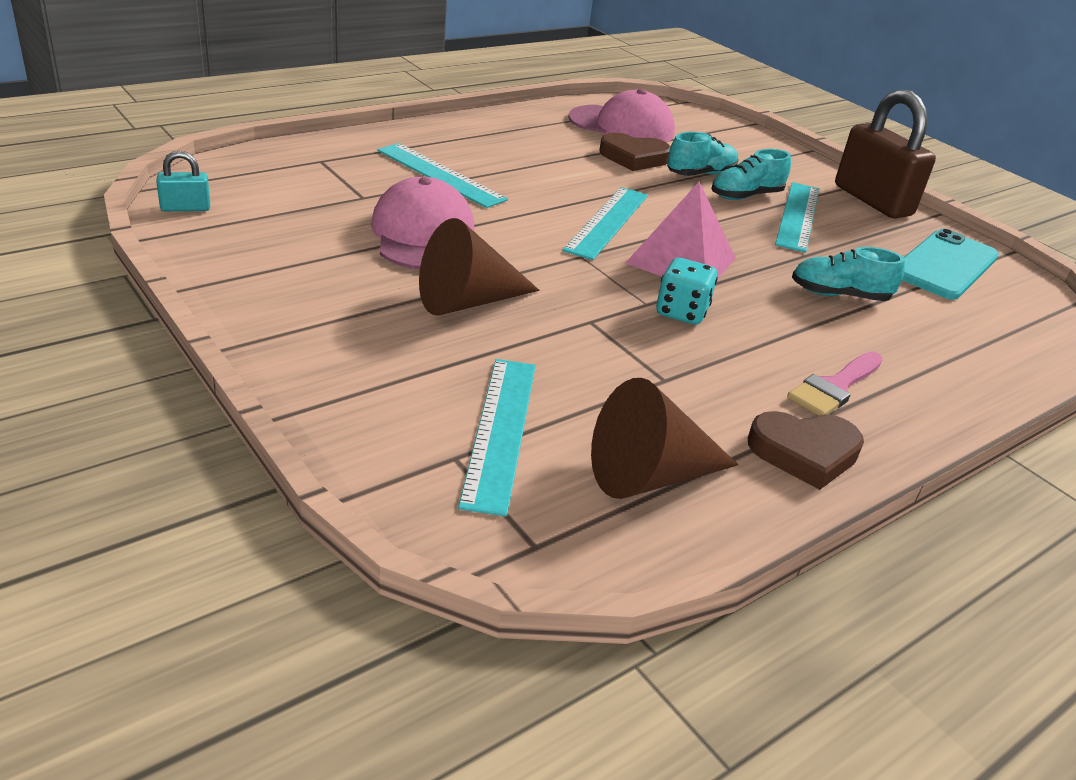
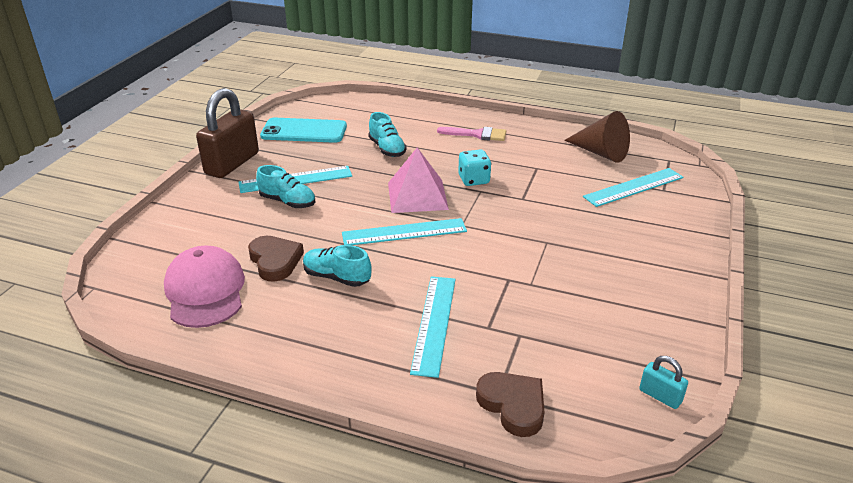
camera: 120 degrees left, 0 degrees up
(423, 235) = (526, 283): pink cap -> none
(468, 301) = (565, 235): brown cone -> none
(700, 174) = (270, 227): turquoise shoe -> turquoise shoe (336, 277)
(804, 453) = (534, 131): brown heart -> brown heart (513, 405)

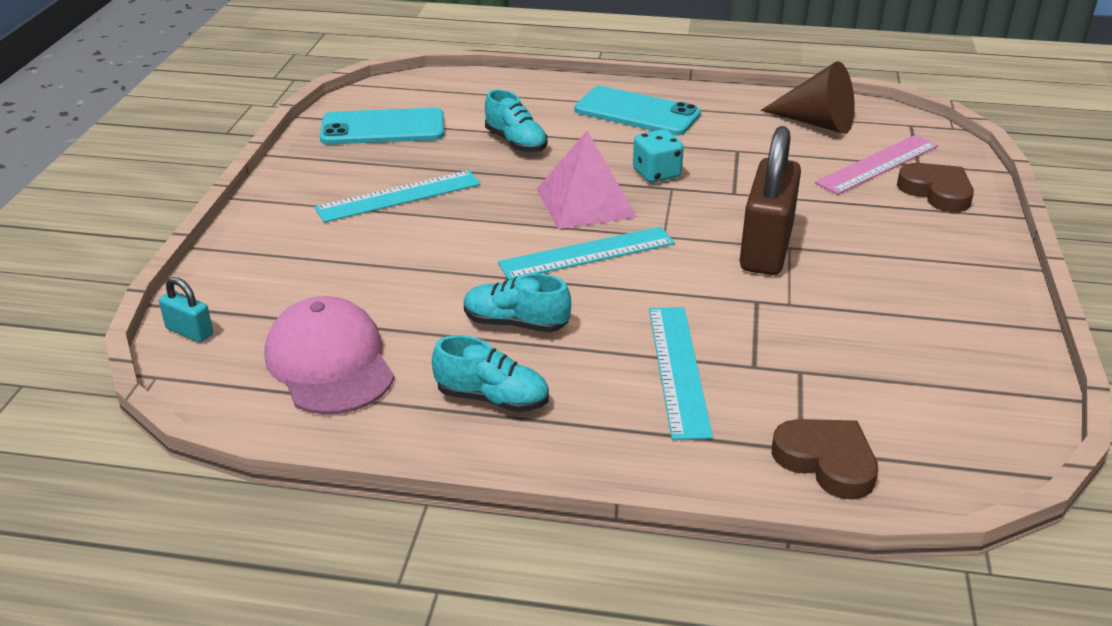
camera: 10 degrees left, 0 degrees up
(232, 163) = (293, 182): brown padlock -> brown padlock (766, 248)
(275, 261) = (416, 311): brown heart -> brown heart (936, 192)
(288, 202) = (400, 228): turquoise shoe -> turquoise shoe (492, 398)
(477, 134) = (637, 112): pink brush -> turquoise phone
(634, 187) = (878, 164): turquoise ruler -> pink ruler
(660, 396) = (1011, 425): turquoise padlock -> turquoise padlock (189, 332)

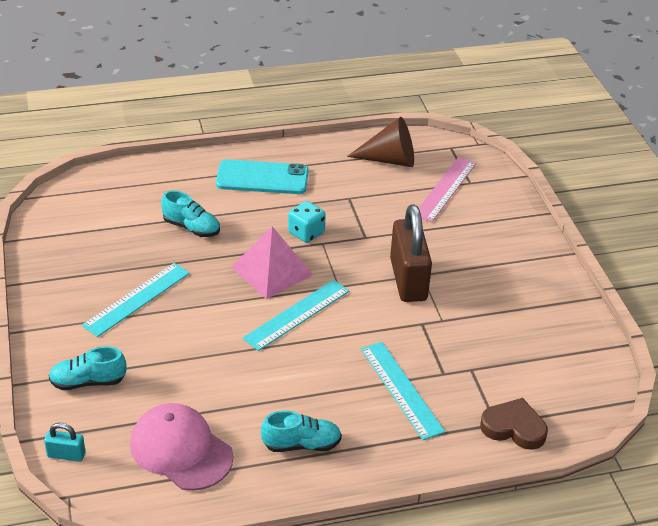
camera: 25 degrees left, 5 degrees up
(383, 128) = (82, 237): turquoise phone -> none
(515, 323) = (283, 384): turquoise shoe -> turquoise shoe (88, 382)
(936, 192) = (491, 204): brown heart -> none

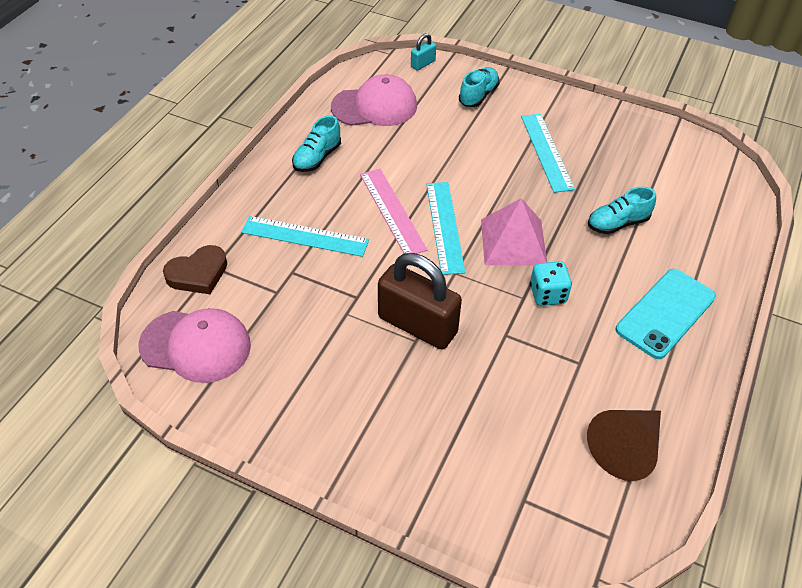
camera: 130 degrees right, 10 degrees up
(445, 189) = (530, 463): pink ruler -> pink ruler (392, 211)
(566, 380) = (196, 345): none -> pink cap

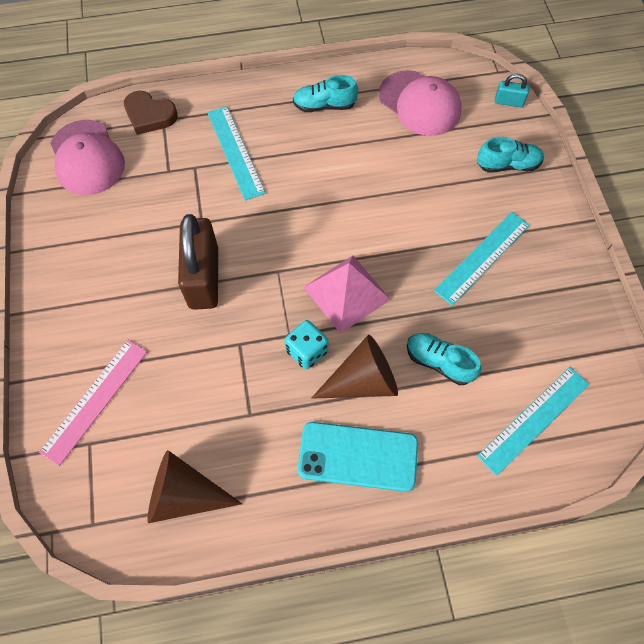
camera: 55 degrees right, 15 degrees up
(392, 211) = (309, 189): pink ruler -> pink ruler (95, 400)
(444, 226) = (322, 234): turquoise ruler -> turquoise ruler (533, 419)
(601, 275) = (362, 381): none -> brown cone

